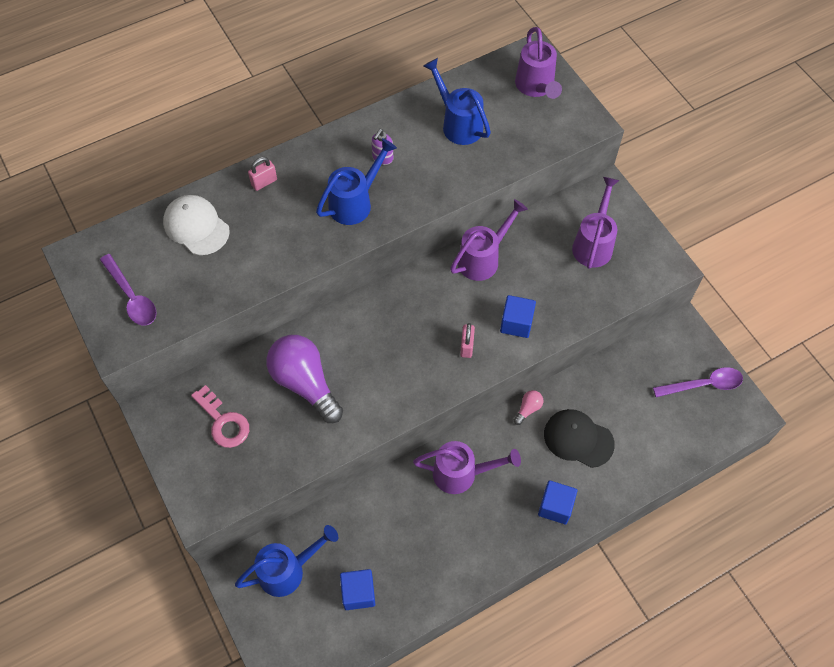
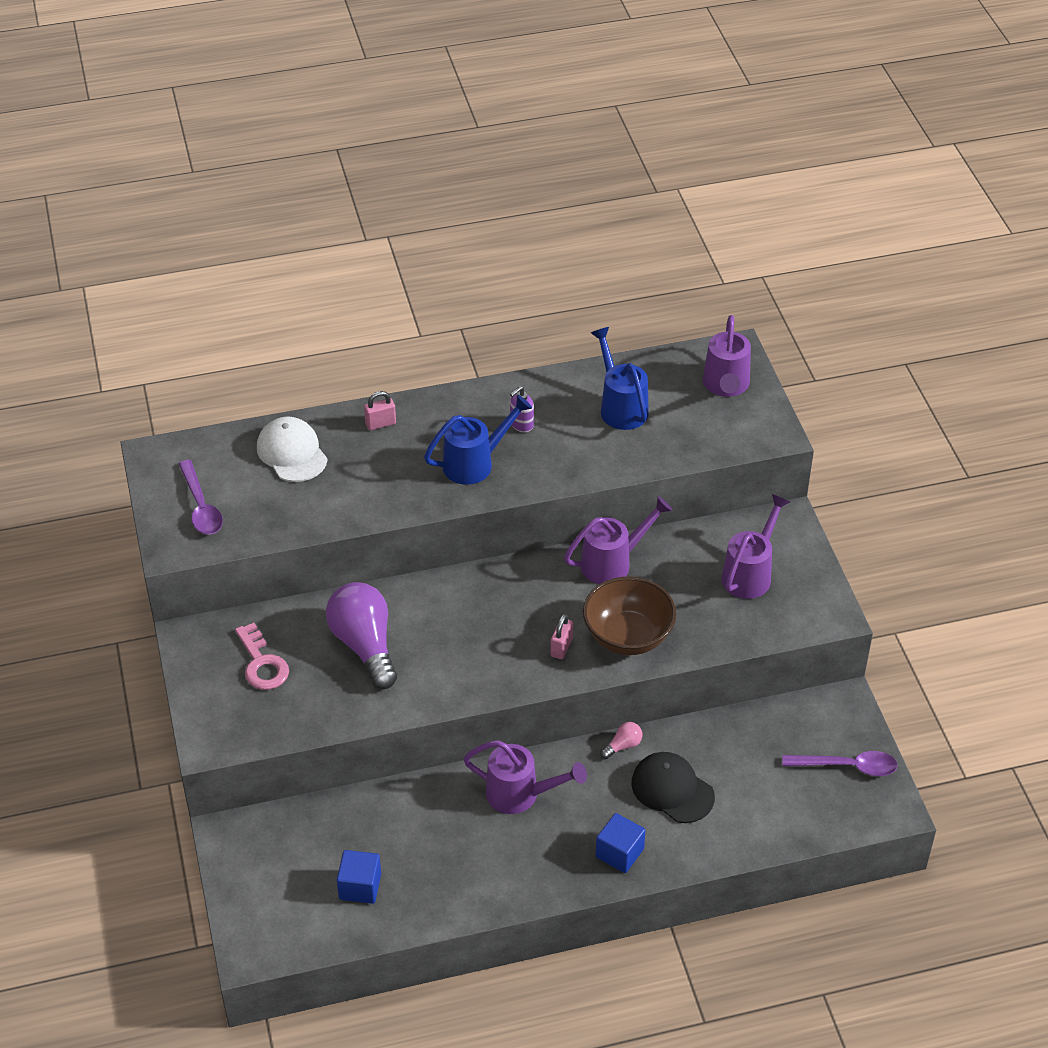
camera: 15 degrees right, 15 degrees down
(287, 570) = (287, 846): blue watering can -> none
(516, 323) = (628, 636): blue cube -> brown bowl

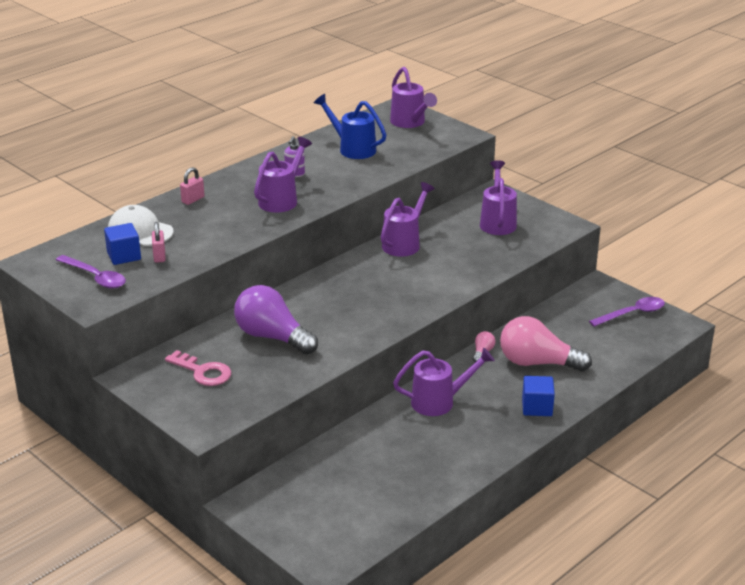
camera: 30 degrees left, 15 degrees down
(360, 886) = (374, 494): blue cube -> blue cube (124, 256)
(474, 463) = (281, 200): blue watering can -> purple watering can
(561, 647) = (413, 294): pink padlock -> pink padlock (159, 256)
(628, 636) = (451, 274): brown bowl -> none
(672, 789) = (537, 363): black cap -> pink light bulb

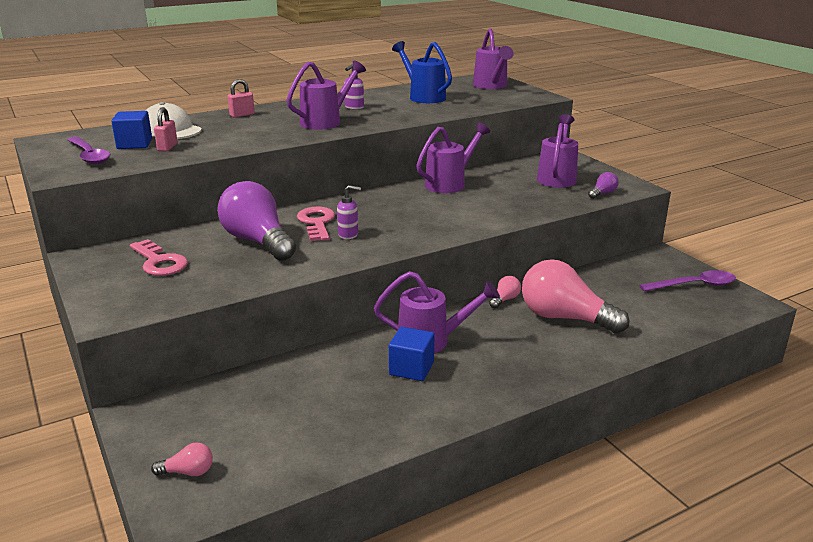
camera: 15 degrees right, 5 degrees down
(310, 308) = (317, 223): none -> pink key
(314, 537) = (188, 472): none -> pink light bulb
(346, 317) = (348, 235): none -> purple soap dispenser
(537, 407) = (546, 364): blue cube -> blue cube (411, 368)
(544, 237) = (603, 193): none -> purple light bulb

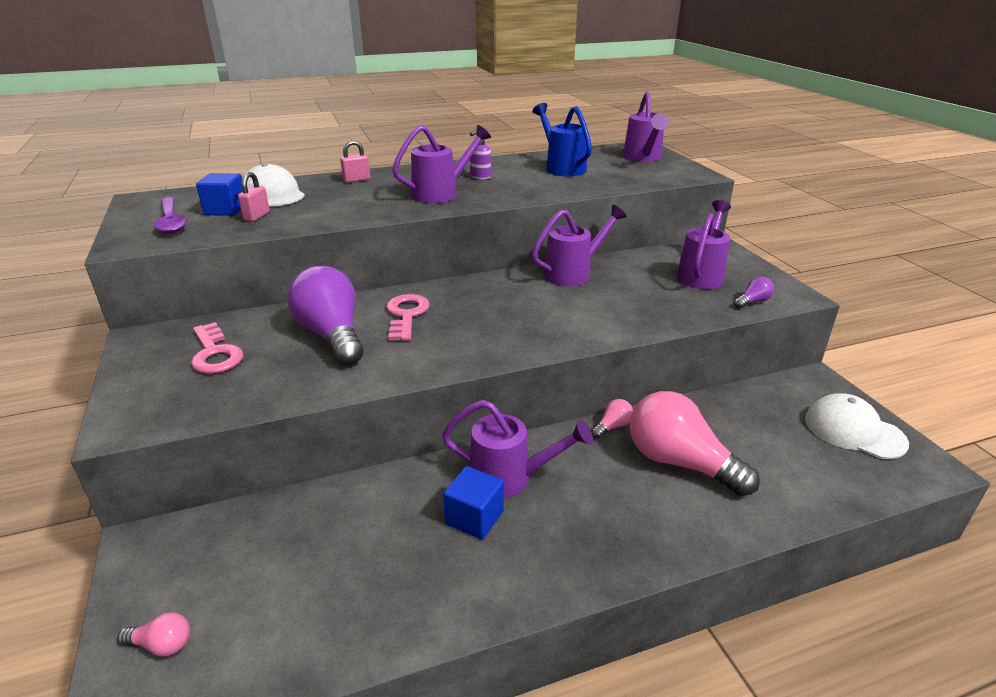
camera: 10 degrees right, 5 degrees up
(348, 235) = (435, 335): purple soap dispenser -> none
(694, 285) = (854, 431): purple spoon -> white cap

